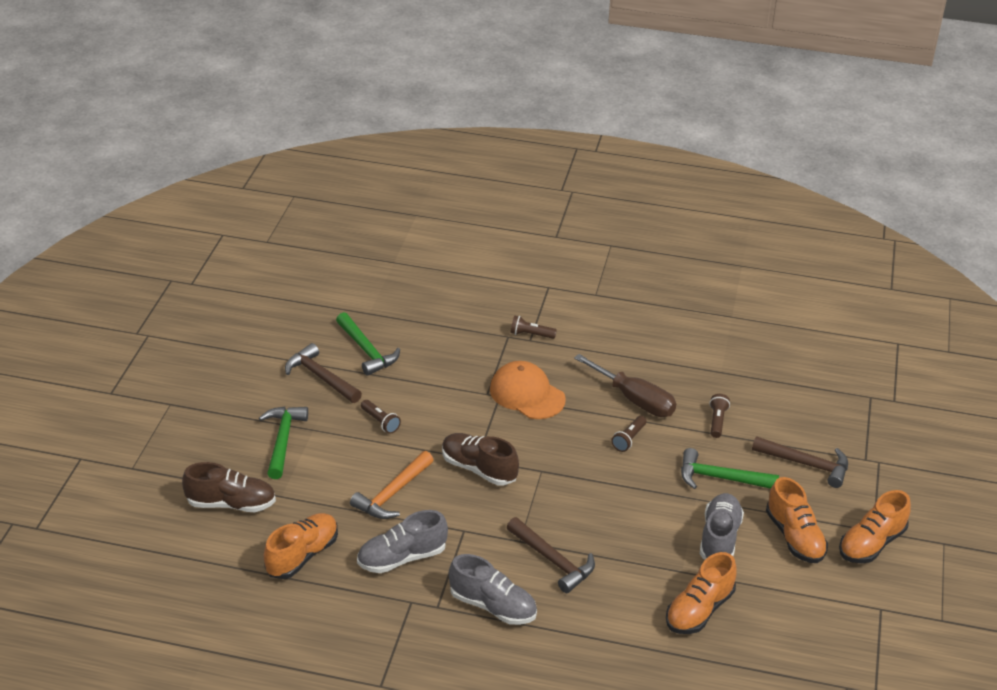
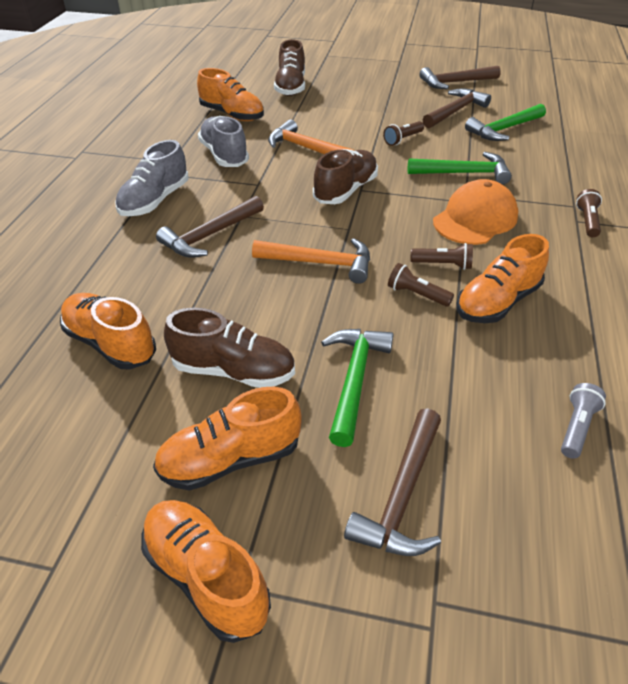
camera: 90 degrees right, 5 degrees up
(247, 367) = (455, 82): none -> brown hammer
(283, 440) = (367, 101): green hammer -> green hammer (464, 173)
(592, 490) = (320, 263): none -> orange hammer
(635, 400) = (497, 302): brown screwdriver -> orange shoe
(717, 421) = (480, 384): brown flashlight -> brown flashlight (443, 264)
(719, 538) = (233, 371): grey shoe -> brown shoe
(746, 387) = (576, 427): none -> grey flashlight

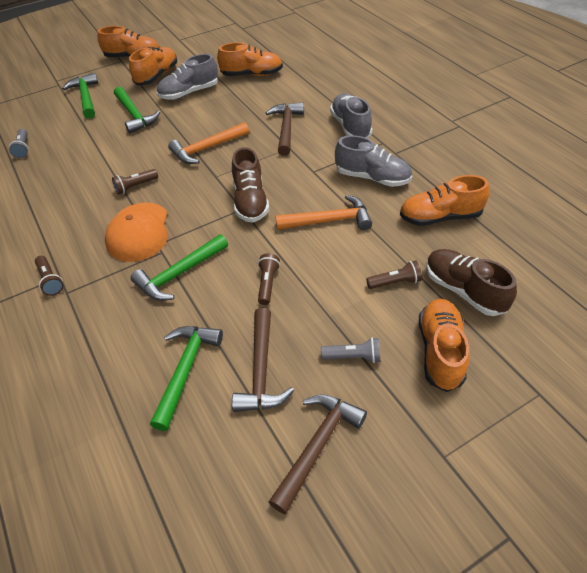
camera: 140 degrees right, 5 degrees up
(233, 371) = (189, 93): brown shoe -> grey shoe
(395, 95) = (353, 357): none -> grey flashlight
(402, 495) = (86, 97): brown hammer -> green hammer
(416, 294) = (137, 162): brown flashlight -> brown flashlight (395, 282)
(497, 302) = (88, 182): orange shoe -> orange shoe (440, 351)

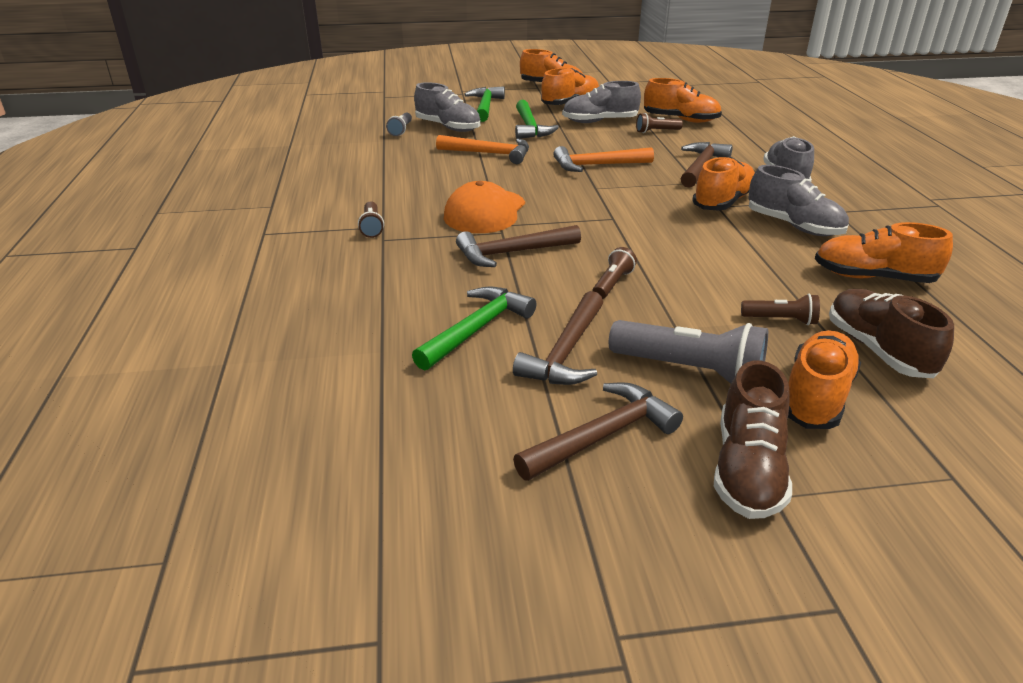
camera: 20 degrees right, 15 degrees down
(64, 133) = (448, 127): none -> grey shoe
(135, 186) = (501, 178): brown flashlight -> brown flashlight (656, 131)
(179, 274) = (512, 253): green hammer -> brown hammer
(250, 201) = (626, 214): brown shoe -> brown shoe (747, 469)
(315, 165) = (723, 202): none -> orange shoe
(329, 220) = (717, 249): orange hammer -> orange hammer (489, 154)
(353, 357) = (690, 371): grey flashlight -> grey flashlight, size x1.88

